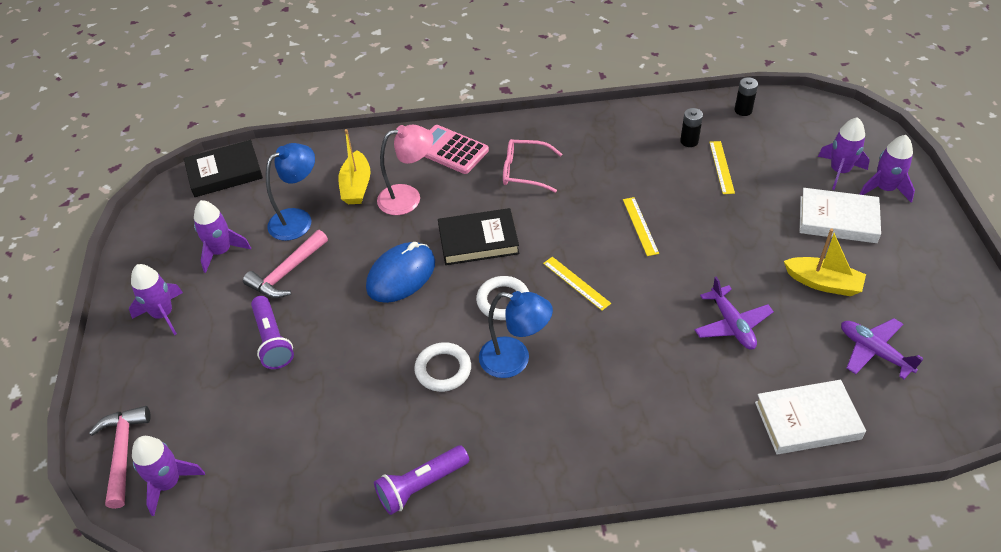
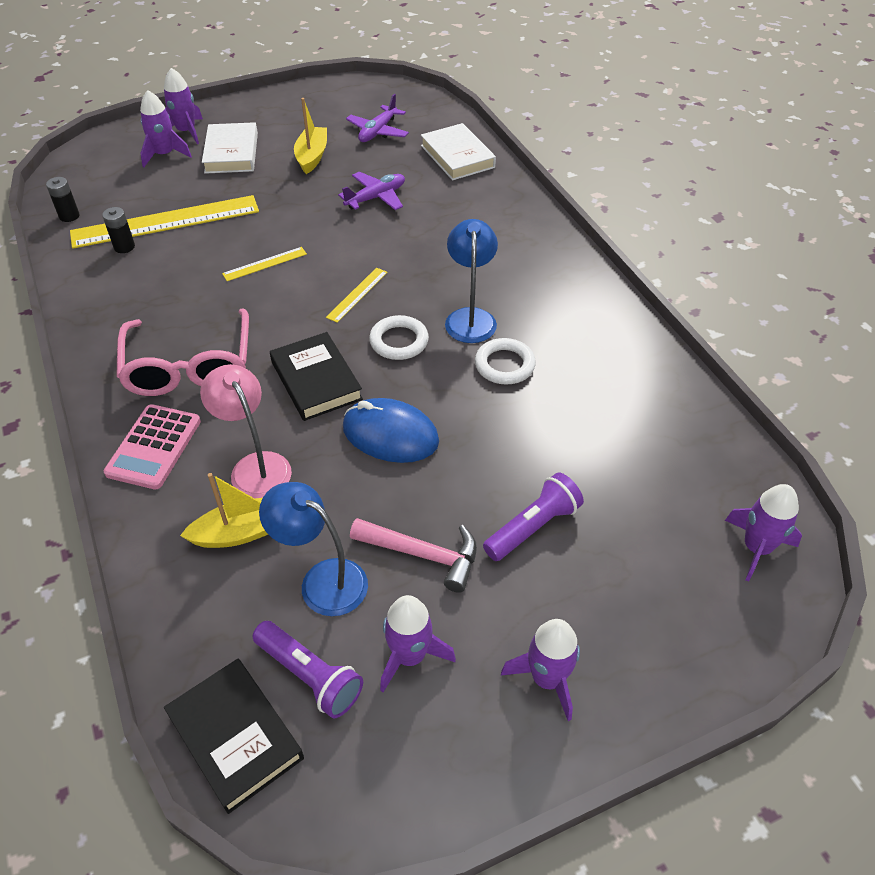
camera: 110 degrees left, 0 degrees up
(123, 452) = (753, 616): pink hammer -> none
(421, 485) = (634, 347): purple flashlight -> purple flashlight (309, 676)
(525, 171) = (189, 366): pink glasses -> pink glasses, size x1.63
(721, 167) = (166, 222): yellow ruler -> yellow ruler, size x2.25

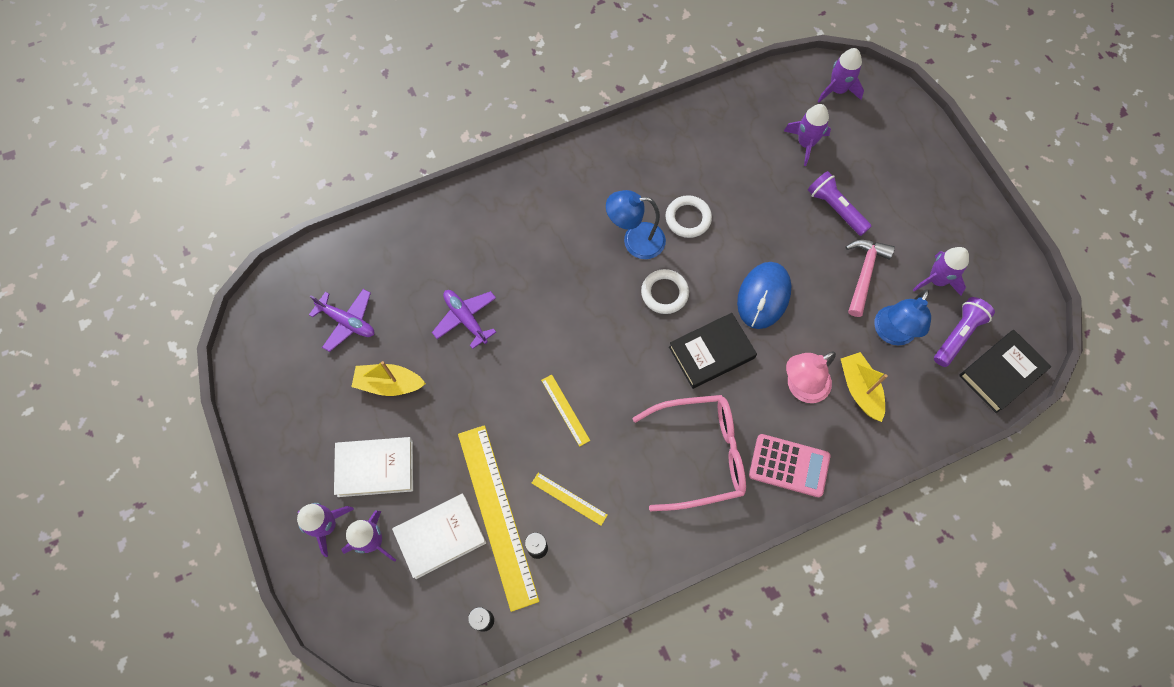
camera: 90 degrees left, 20 degrees up
(357, 294) = (607, 328): yellow ruler -> yellow ruler (569, 498)
(457, 156) = (400, 247): white book -> white book (440, 536)
(547, 678) = (939, 208): purple rocket -> purple rocket (805, 143)

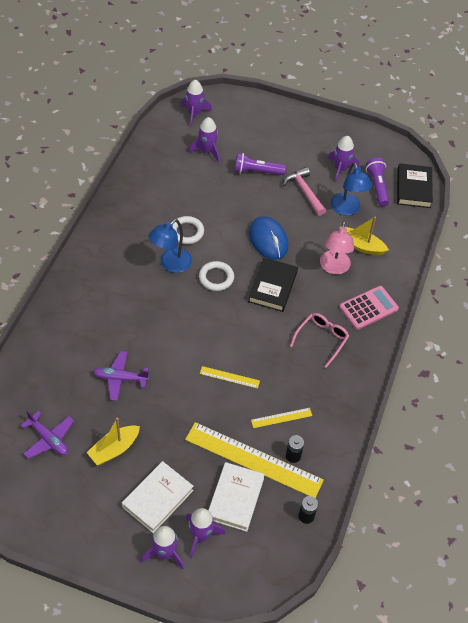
camera: 50 degrees left, 15 degrees down
(347, 322) = (48, 439): purple plane -> purple plane turned 60 degrees clockwise
(699, 454) = (321, 339): pink glasses -> pink glasses, size x0.61

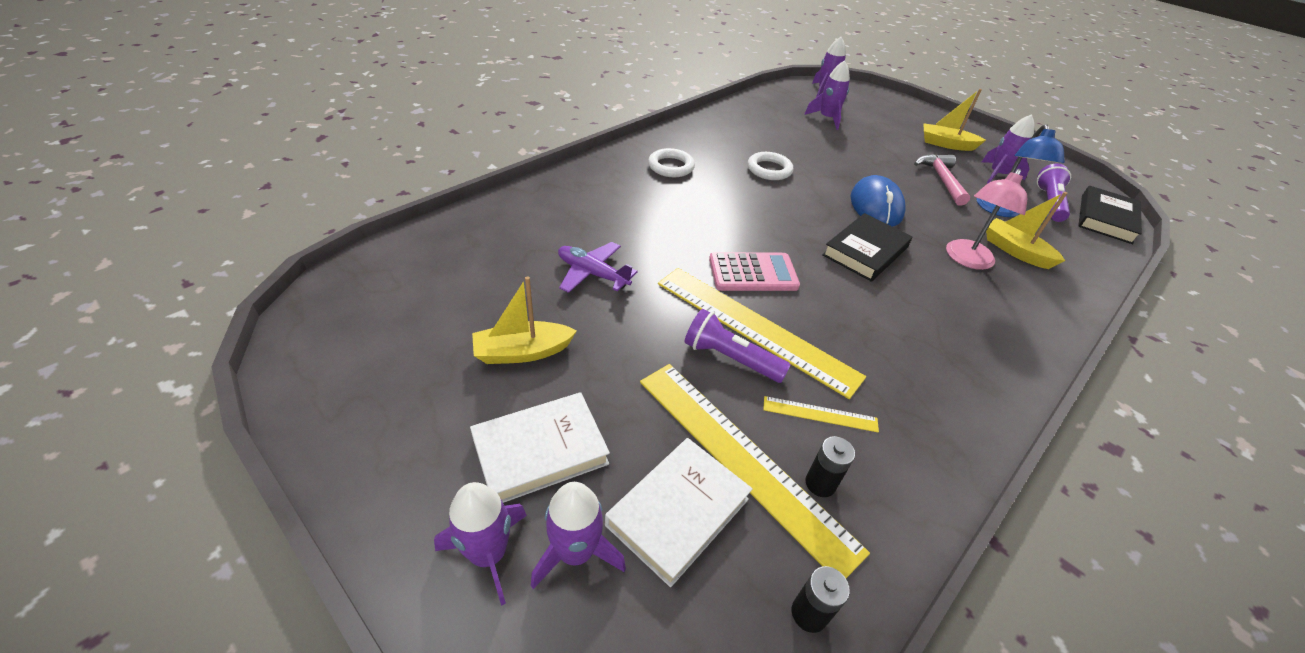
camera: 25 degrees right, 10 degrees down
(48, 439) = (441, 304): purple plane -> none
(170, 264) = (732, 189): blue lamp -> none
(216, 278) = (787, 219): white ring -> white ring (671, 166)
(229, 377) = (755, 328): yellow ruler -> yellow ruler, size x2.25
(257, 171) = (883, 148): purple flashlight -> purple flashlight (730, 358)
(300, 147) = (946, 144): none -> yellow boat
(321, 339) = (925, 333): pink glasses -> none
(368, 308) = (1016, 321): pink calculator -> pink calculator (753, 273)

